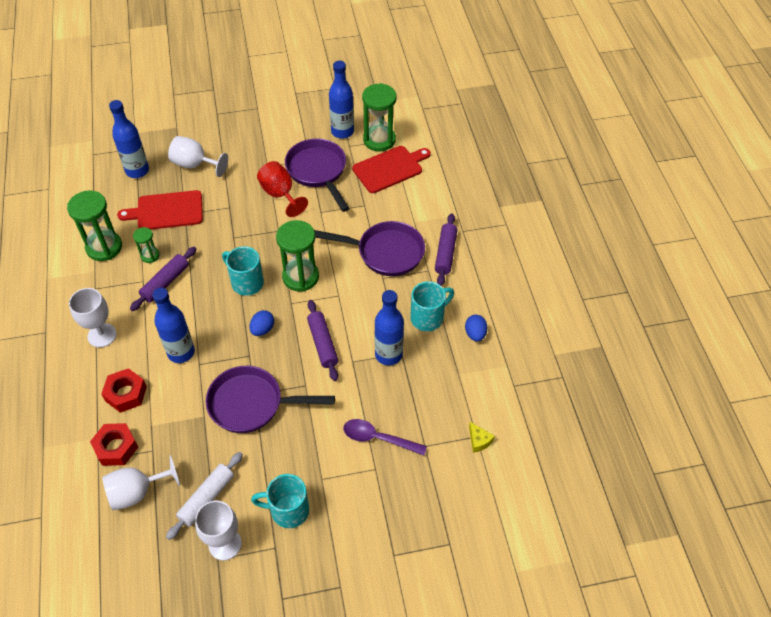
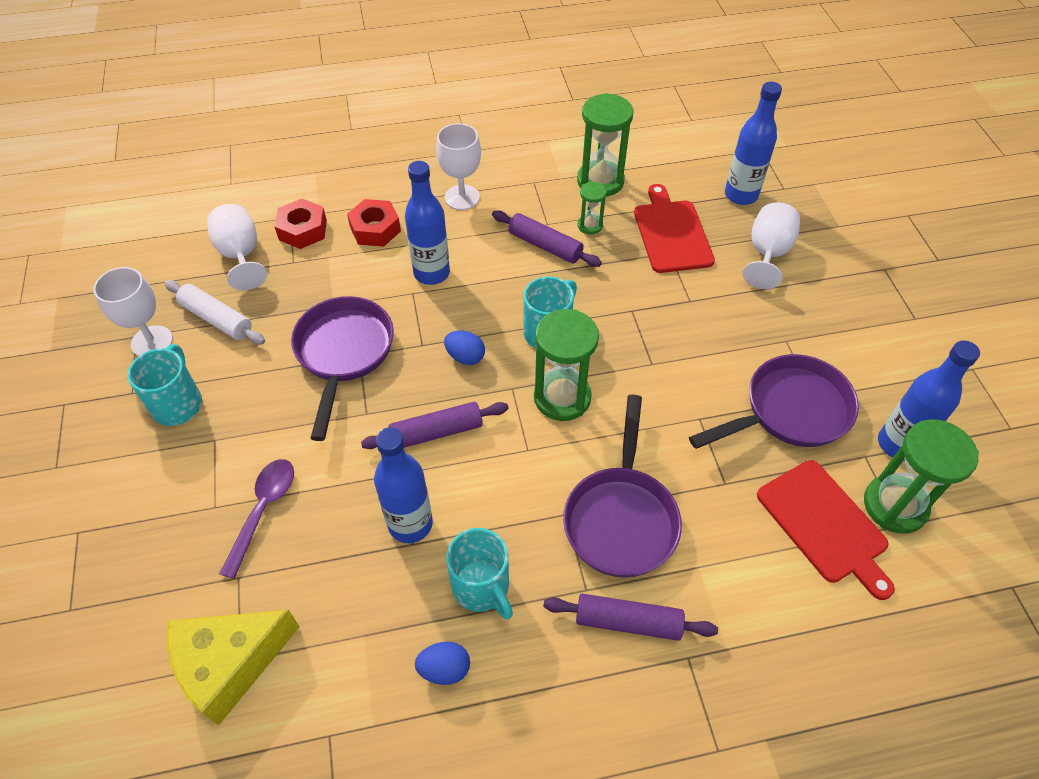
camera: 90 degrees right, 0 degrees up
(280, 194) = (727, 361): red goblet -> none
(479, 441) = (230, 664): yellow cheese -> yellow cheese, size x2.42

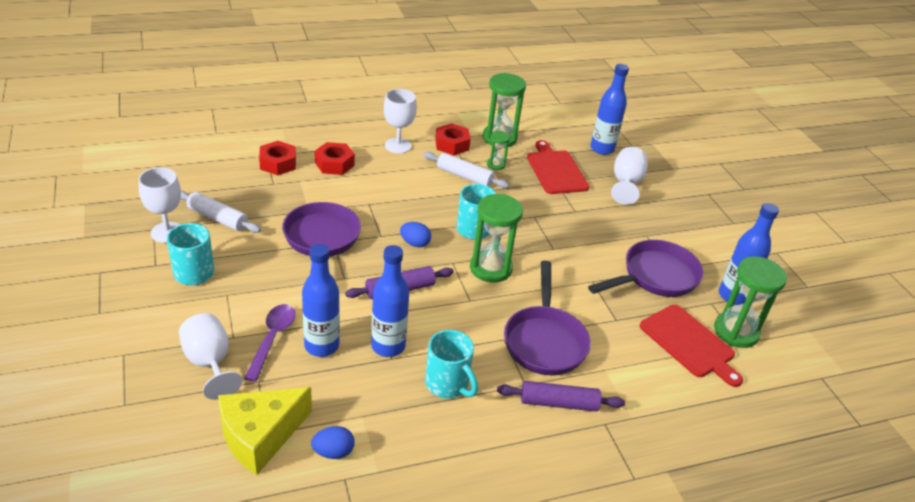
camera: 10 degrees left, 15 degrees down
(241, 255) = (231, 178): white goblet -> white goblet (209, 363)
(431, 273) = (382, 192): blue bottle -> blue bottle (321, 346)
(444, 669) = (427, 435): blue egg -> blue egg (333, 452)
(534, 193) = (452, 144): none -> red nut
(545, 246) = (464, 176): purple rolling pin -> white rolling pin

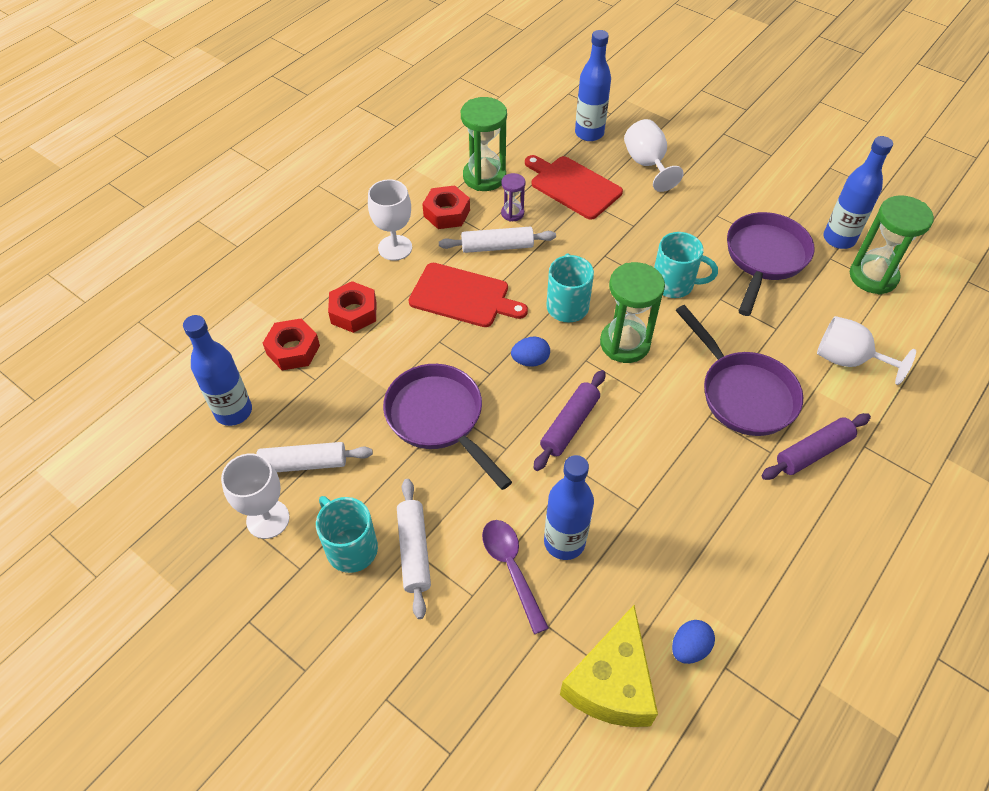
camera: 30 degrees left, 15 degrees up
(209, 363) = (481, 642): white goblet -> white goblet (847, 360)
(227, 295) = (414, 551): none -> white rolling pin
(388, 346) = (622, 497): blue bottle -> blue bottle (233, 411)
(448, 384) = (711, 500): turquoise mug -> turquoise mug (674, 284)
(496, 165) = (512, 213): green hourglass -> purple hourglass
(689, 343) = (851, 314): red cutting board -> red cutting board (463, 296)

